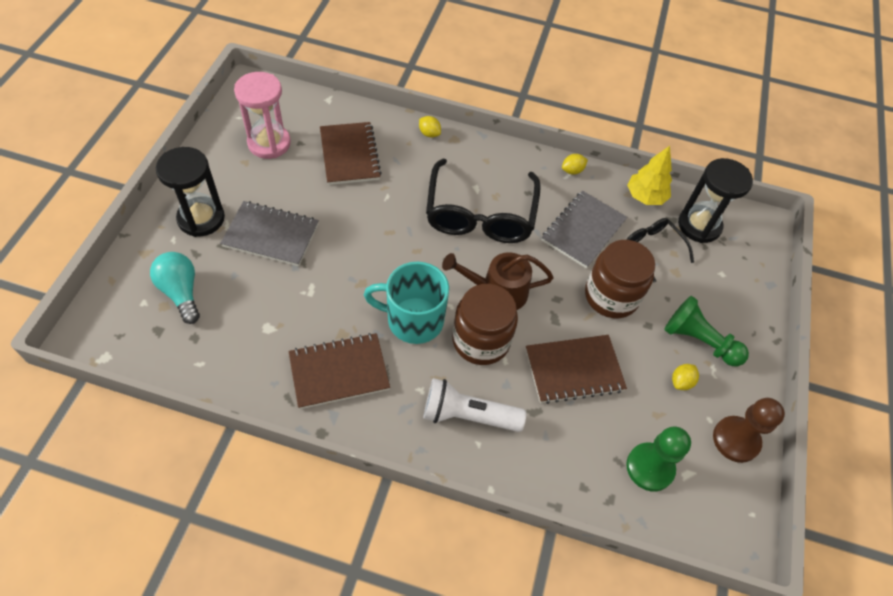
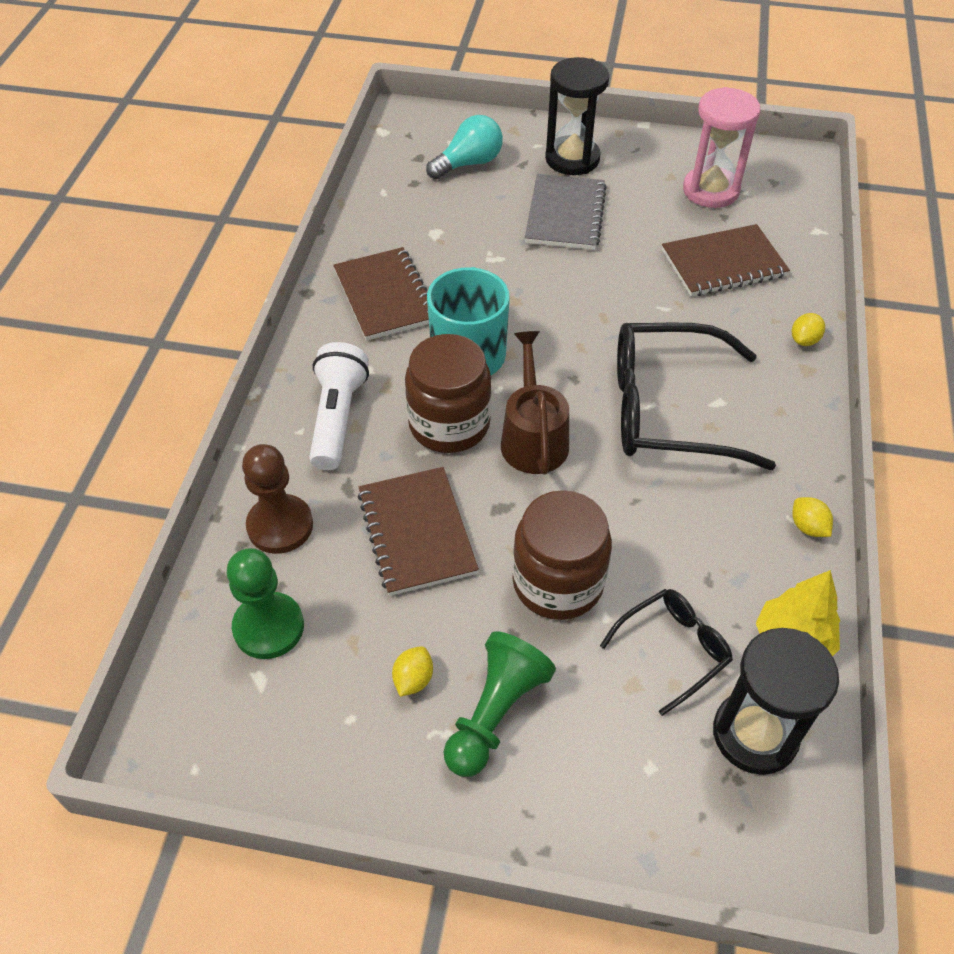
camera: 90 degrees right, 5 degrees down
(583, 231) = (680, 544): grey notebook -> none
(681, 382) = (413, 679): yellow lemon -> yellow lemon turned 75 degrees clockwise
(736, 440) = (316, 756): brown pawn -> brown pawn (280, 526)

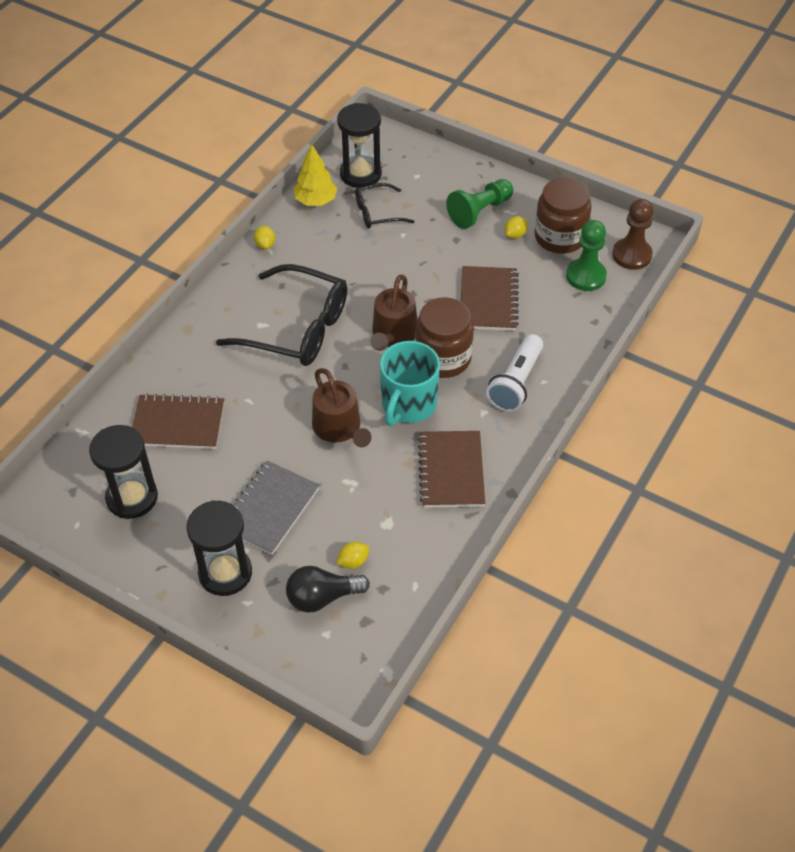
camera: 160 degrees left, 0 degrees up
(280, 526) = (569, 325): brown pawn -> brown pawn (632, 255)
(469, 163) = (322, 597): turquoise light bulb -> black light bulb
(538, 306) = (339, 428): none -> brown watering can
(558, 582) = (420, 255): brown jar -> brown jar (560, 237)
(710, 190) = (132, 497): pink hourglass -> black hourglass
(804, 340) = (172, 348): yellow lemon -> yellow lemon (353, 561)

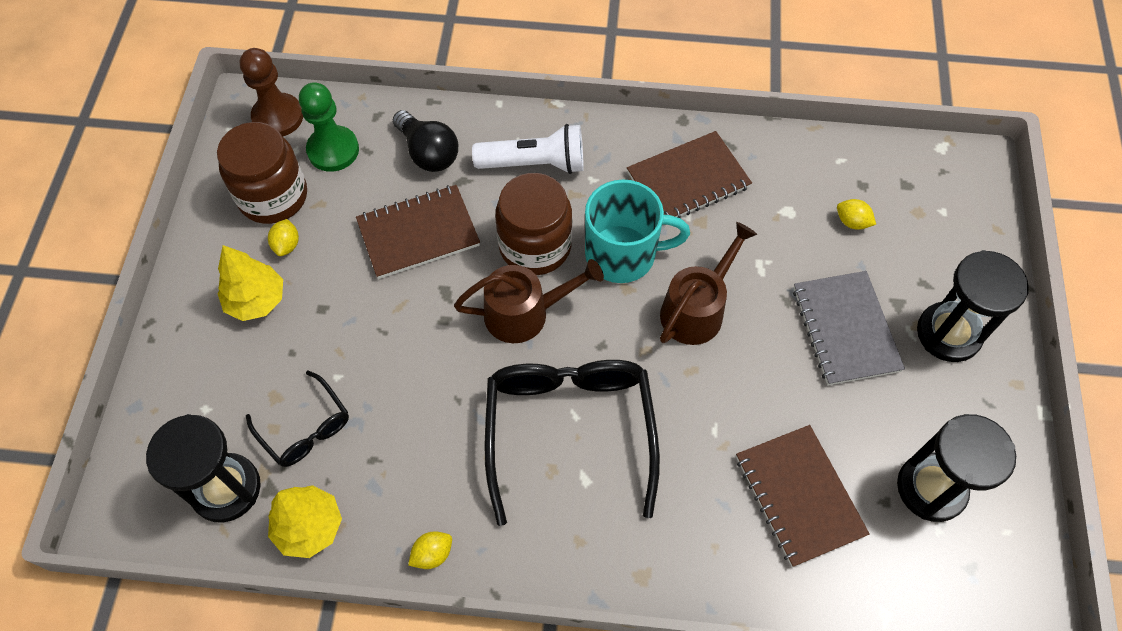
camera: 115 degrees left, 10 degrees up
(270, 509) = (845, 329): grey notebook -> grey notebook turned 75 degrees clockwise
(322, 597) = (909, 231): black light bulb -> black light bulb (428, 153)
(480, 212) = (256, 300): green pawn -> yellow tree
(515, 234) = (287, 245): yellow lemon -> yellow lemon turned 75 degrees clockwise

